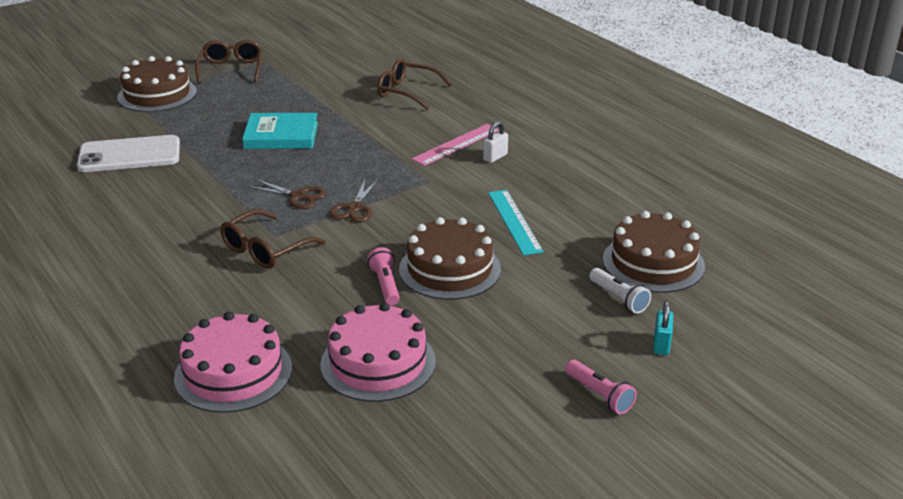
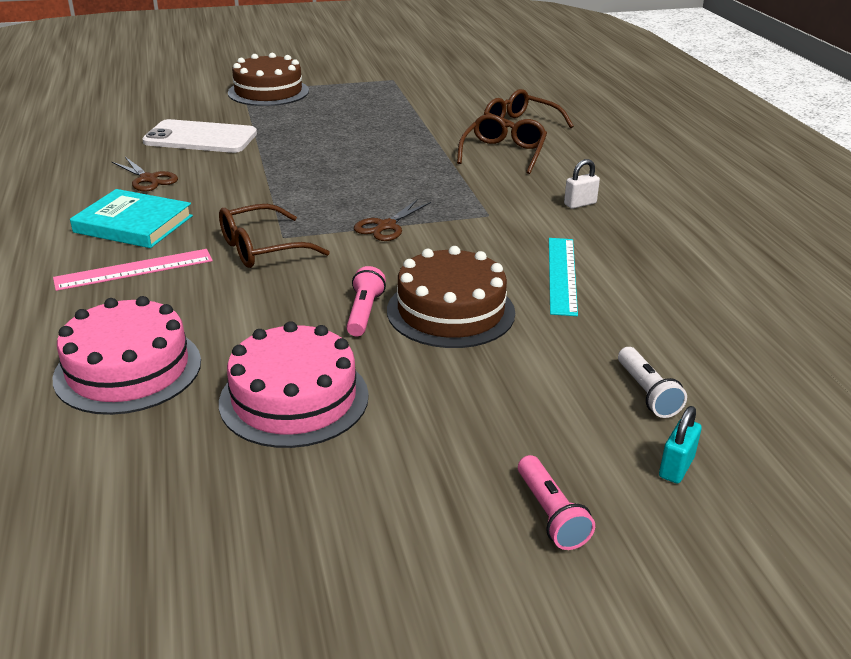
camera: 20 degrees right, 0 degrees up
(231, 69) = (355, 81): brown glasses -> brown glasses (503, 153)
(281, 135) = (360, 145): turquoise book -> turquoise book (133, 224)
(297, 196) = (334, 204): brown scissors -> brown scissors (148, 179)
(456, 144) = (542, 184): pink ruler -> pink ruler (134, 269)
(653, 263) = (718, 359): brown cake -> none

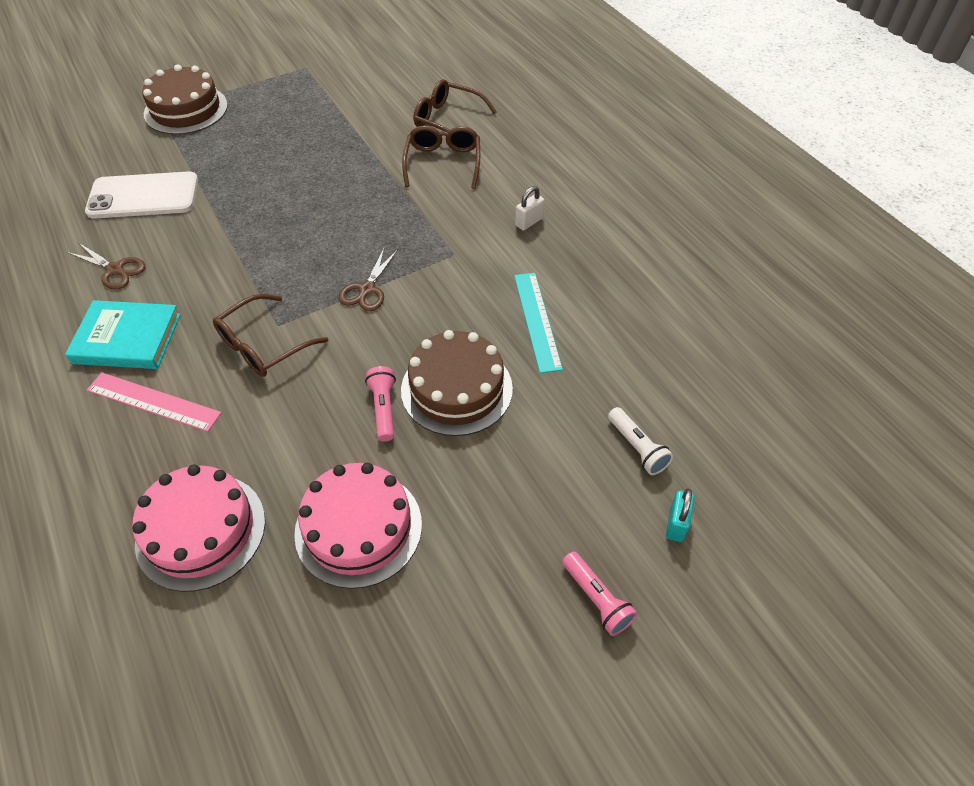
camera: 15 degrees left, 20 degrees up
(134, 269) = (153, 401): pink ruler -> pink ruler turned 60 degrees clockwise

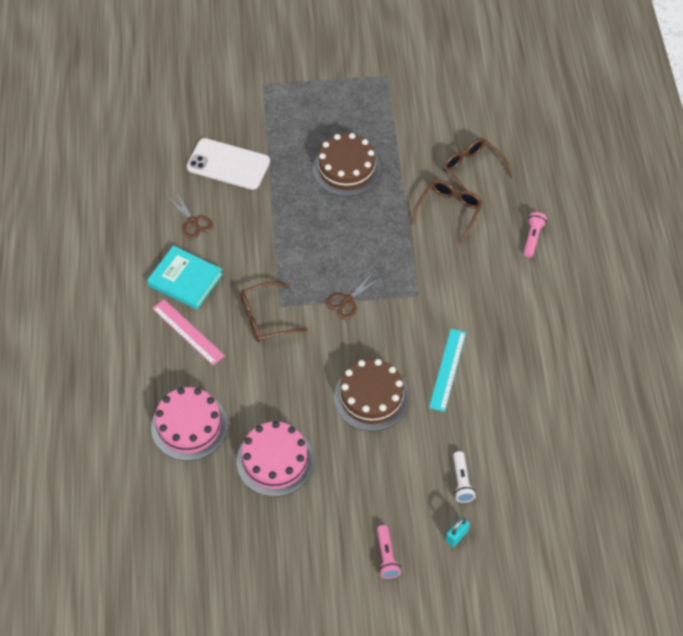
camera: 25 degrees right, 5 degrees up
(186, 109) = (282, 90): brown cake -> brown cake (346, 169)
(383, 409) = (321, 392): pink flashlight -> pink flashlight (532, 238)
(529, 222) = (484, 288): white padlock -> none

